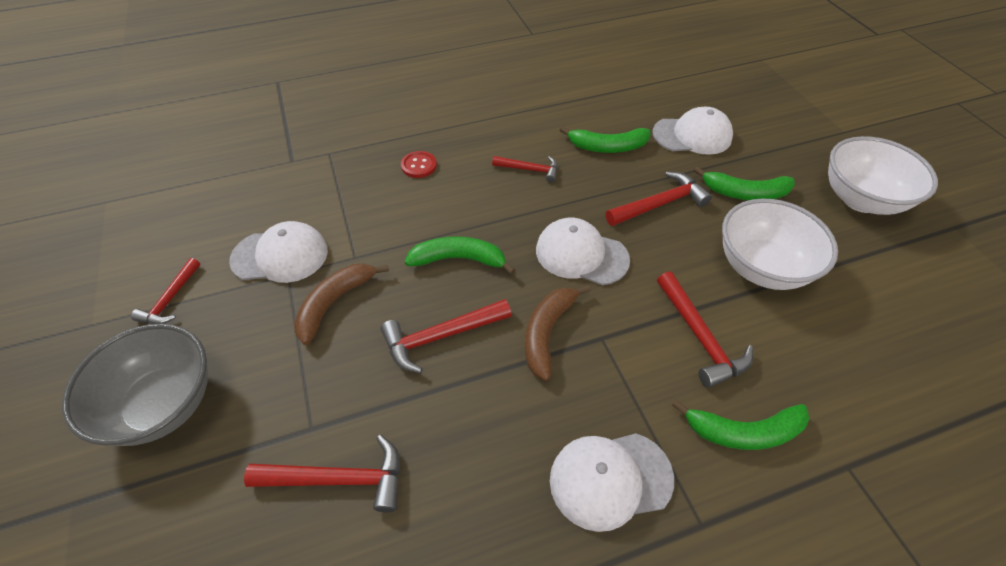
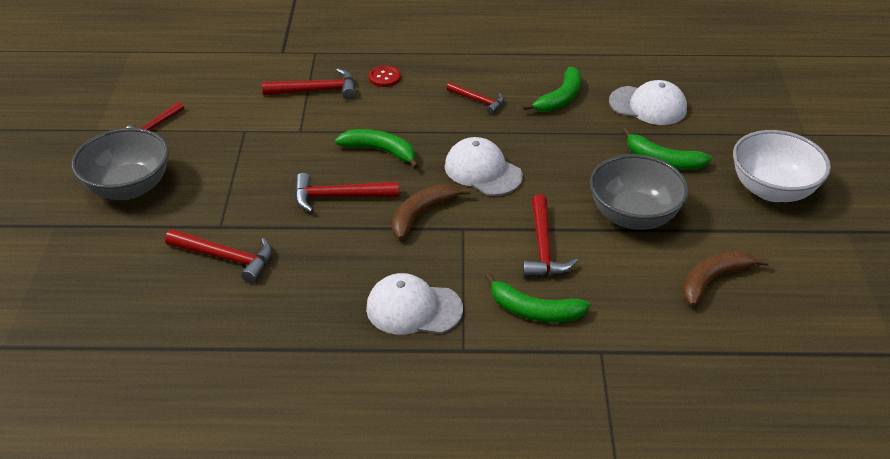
camera: 20 degrees right, 10 degrees down
(280, 255) = (244, 117): white cap -> none
(334, 303) = (270, 157): brown banana -> brown banana (713, 280)
(607, 147) = (560, 98): green banana -> green banana turned 75 degrees counterclockwise
(659, 204) = (576, 151): red hammer -> red hammer (316, 90)
(761, 267) = (633, 216): white bowl -> grey bowl

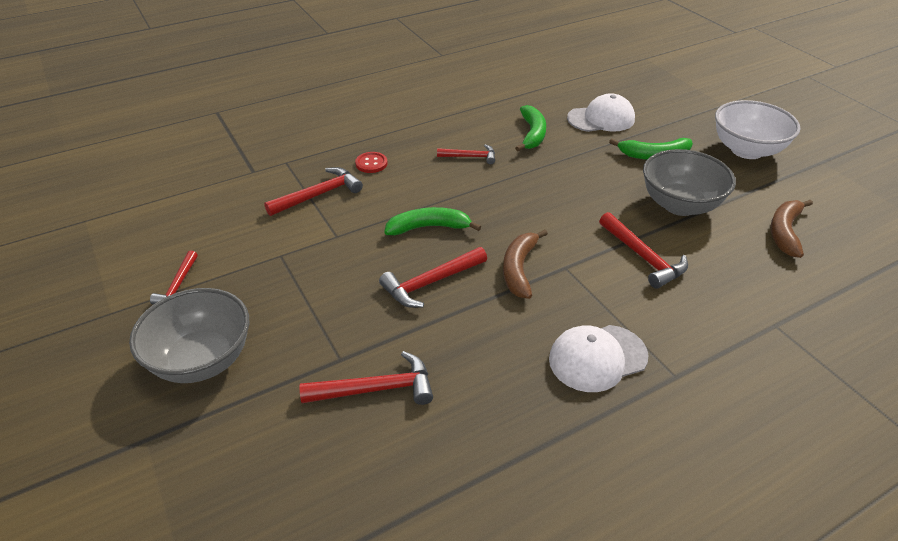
camera: 30 degrees left, 0 degrees up
(483, 171) = (532, 212): white cap -> none
(534, 311) = (692, 314): green banana -> none

